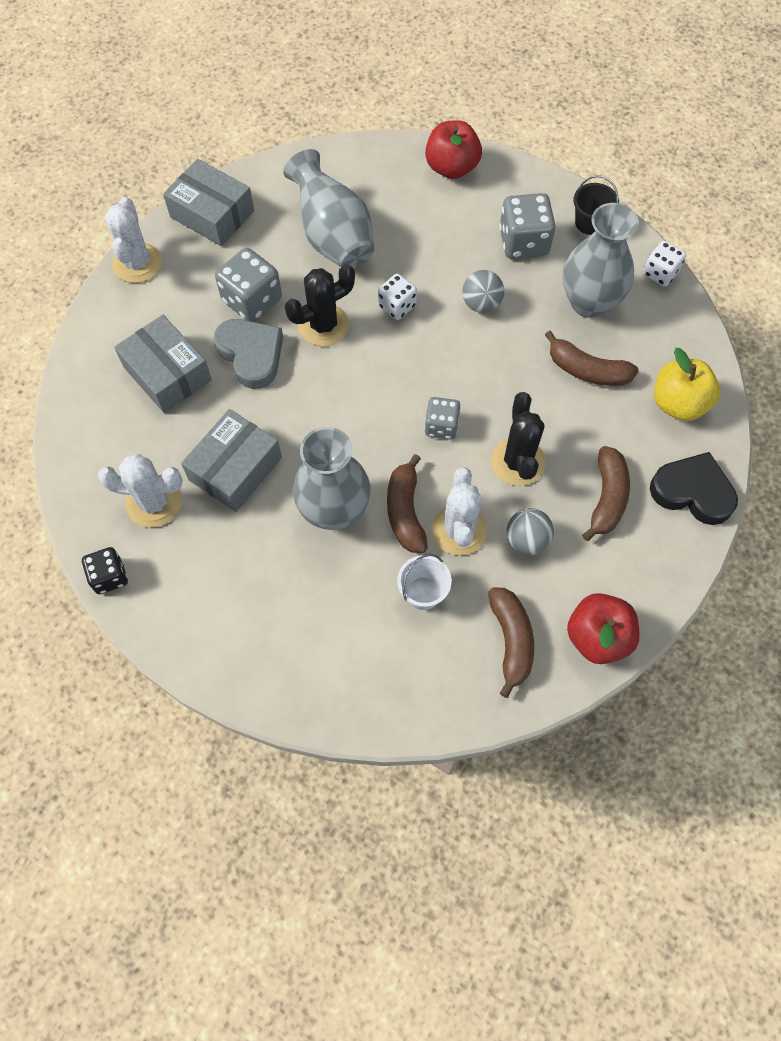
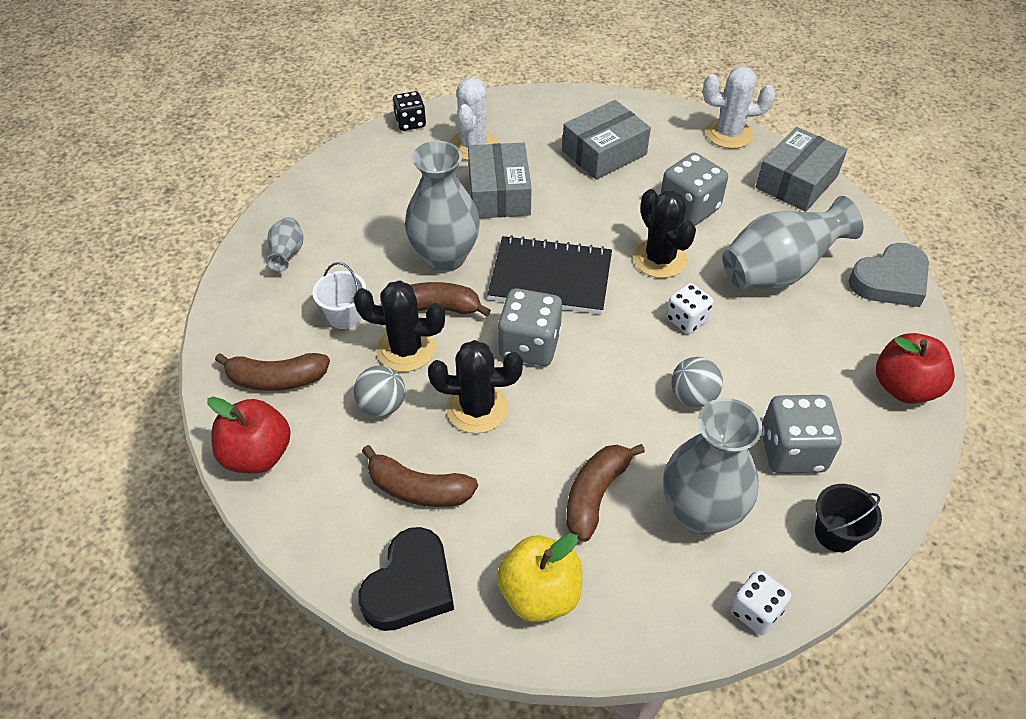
camera: 95 degrees right, 15 degrees down
(235, 469) = (499, 194): grey box -> grey box turned 45 degrees clockwise
(251, 355) = (623, 206): grey heart -> grey heart (890, 281)
(341, 670) = (287, 254): none -> grey vase
(355, 414) = (550, 278): none -> black notebook
(441, 426) = (529, 345): grey dice -> grey dice, size x1.60
(459, 530) = (405, 349): white cactus -> black cactus

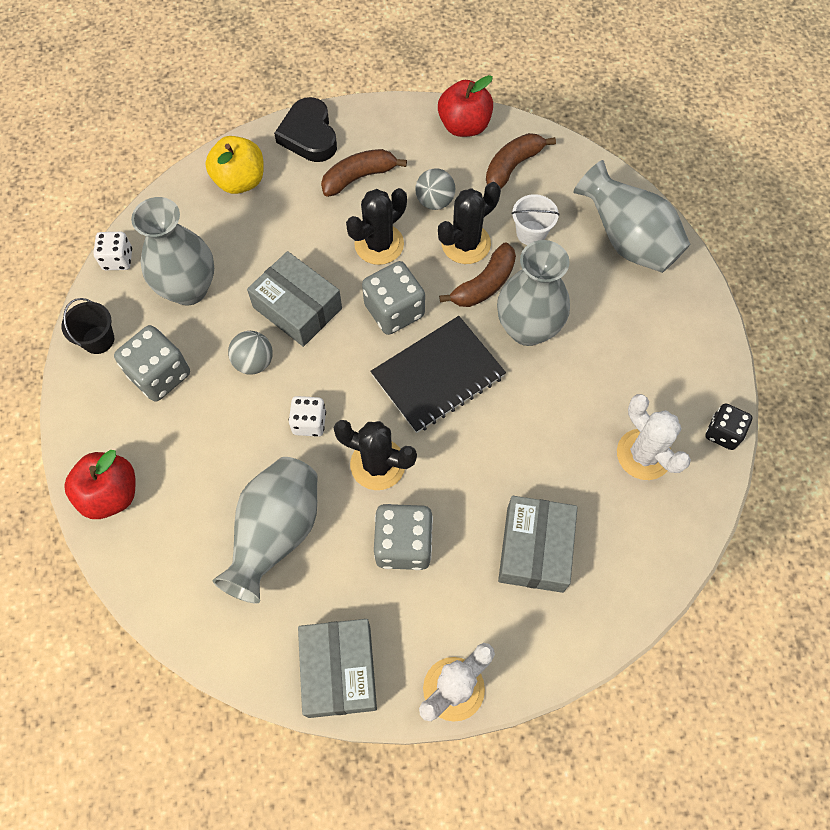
camera: 135 degrees right, 15 degrees up
(287, 254) = (627, 241): grey vase -> grey vase, size x2.07
(499, 194) = (562, 421): grey box -> grey box (297, 308)
(595, 494) = (258, 251): brown banana -> none
(890, 281) = (179, 605): grey heart -> none

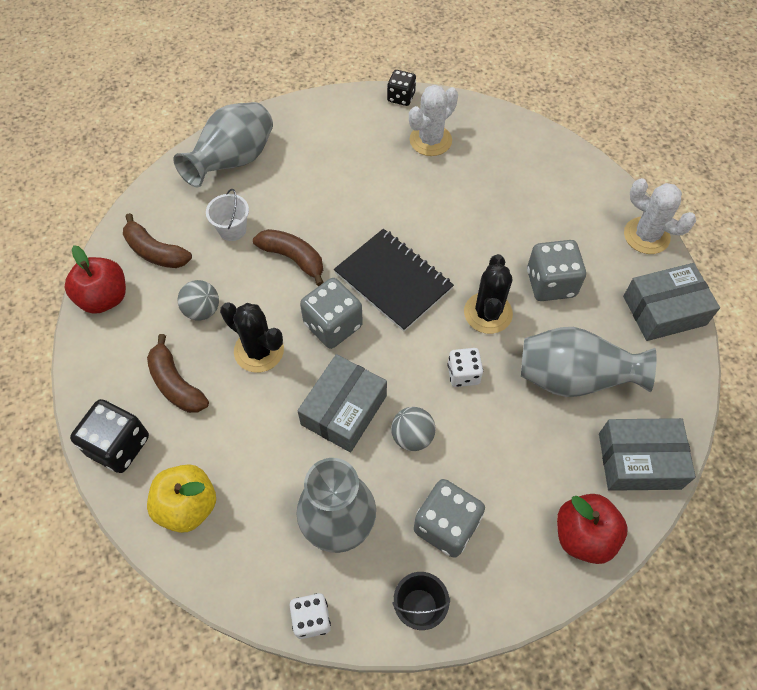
camera: 100 degrees left, 5 degrees down
(309, 135) = (118, 445): black heart -> black dice
(466, 244) = (250, 278): black cactus -> none
(527, 329) = (334, 222): grey vase -> none
(534, 549) = (526, 199): grey box -> grey box (639, 461)

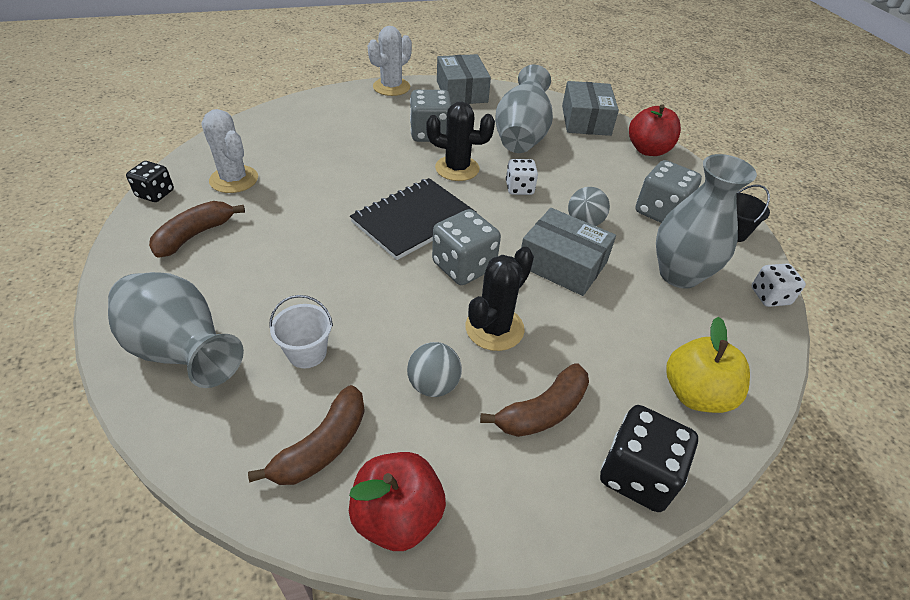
camera: 90 degrees left, 15 degrees down
(293, 258) = (368, 294): brown banana -> brown banana (195, 235)

